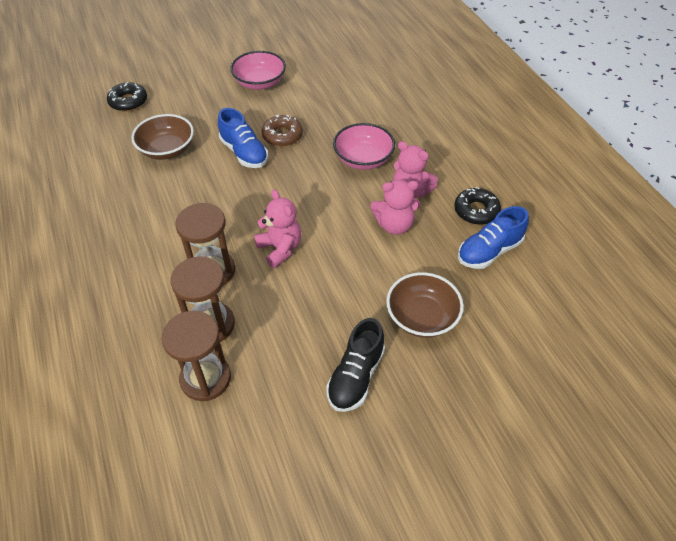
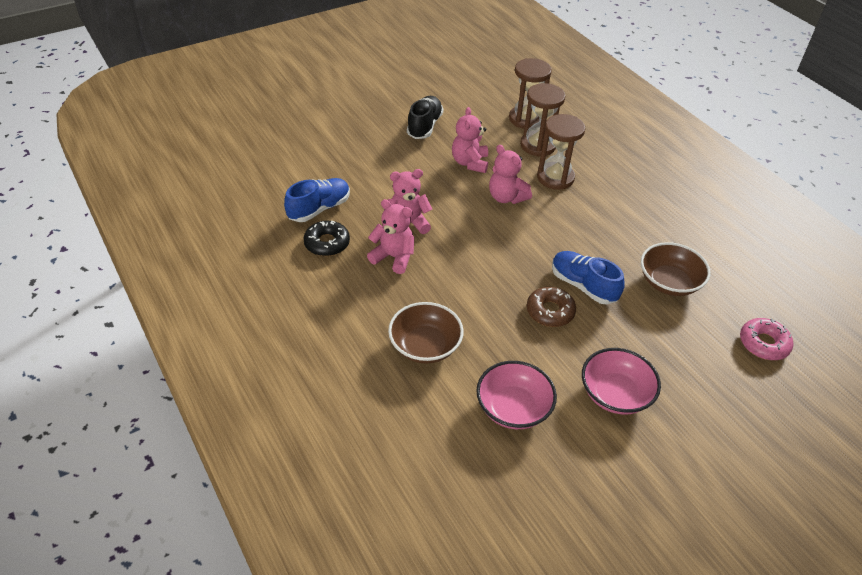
camera: 170 degrees right, 5 degrees down
(128, 102) = (763, 343): black donut -> pink donut
(308, 302) = (470, 163): none -> pink teddy bear
(363, 159) = (449, 289): pink bowl -> pink bowl (513, 408)
(422, 317) = (379, 160): brown bowl -> brown bowl (425, 346)

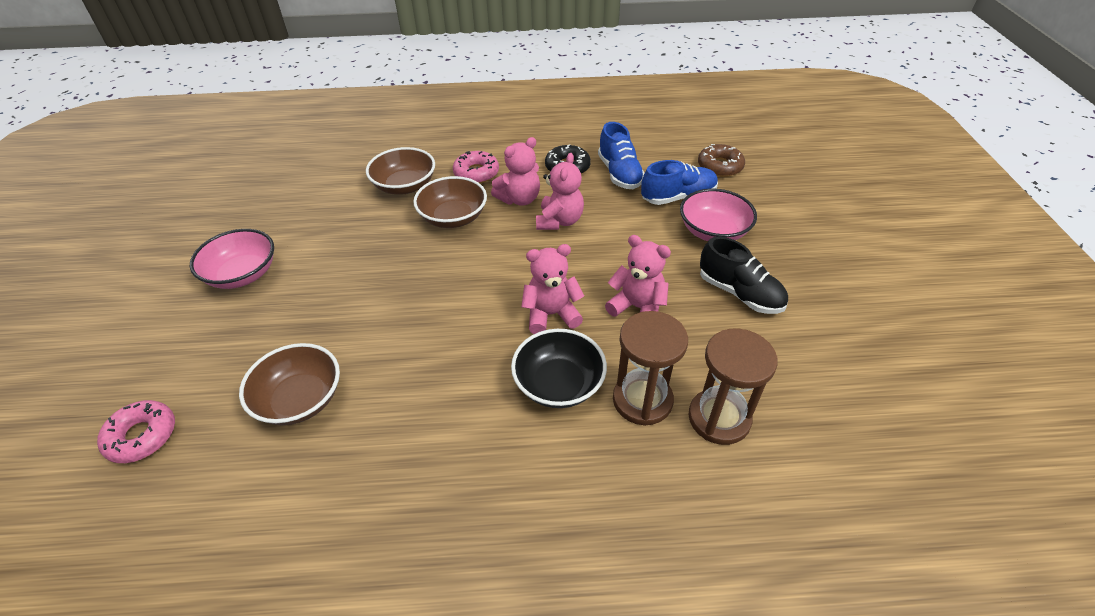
camera: 120 degrees right, 0 degrees up
(372, 301) = (476, 173): none -> pink donut
(446, 289) = (453, 217): none -> brown bowl
(513, 408) = (301, 210): pink bowl -> pink bowl (713, 231)
(550, 311) = (364, 274): brown donut -> brown donut (720, 166)
(555, 178) = (558, 384): brown hourglass -> black bowl
(583, 286) = (369, 316): blue shoe -> blue shoe (678, 197)

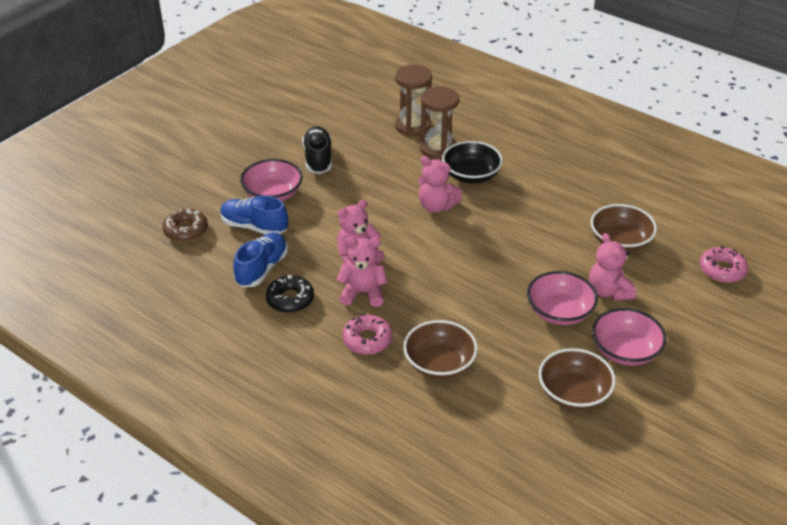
camera: 140 degrees left, 5 degrees down
(328, 275) = (559, 312): none -> pink bowl
(453, 217) = (429, 307): brown bowl -> brown bowl (573, 393)
(637, 307) = (383, 183): pink teddy bear -> pink teddy bear (608, 291)

